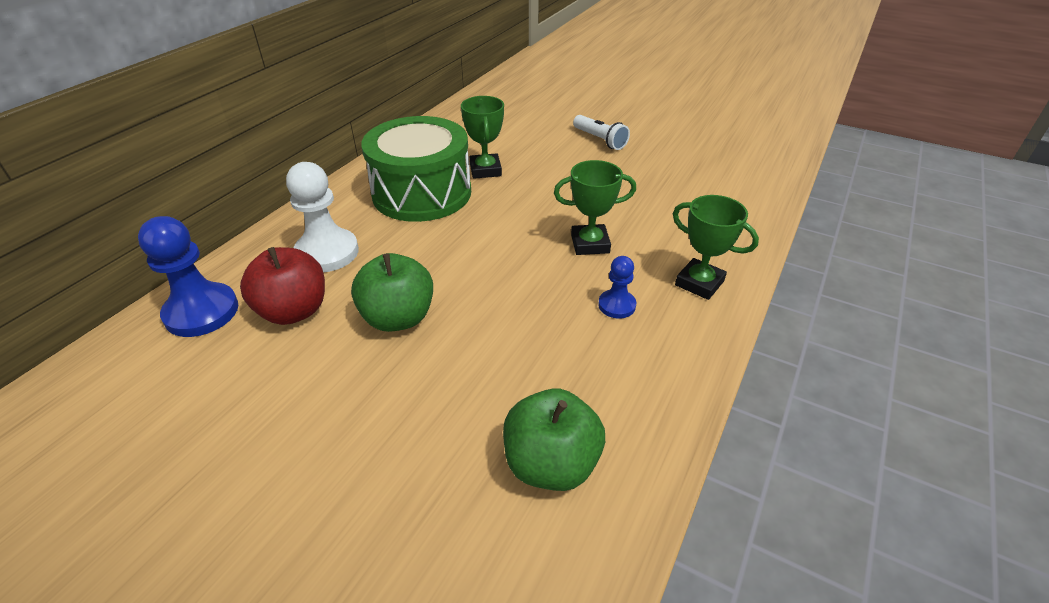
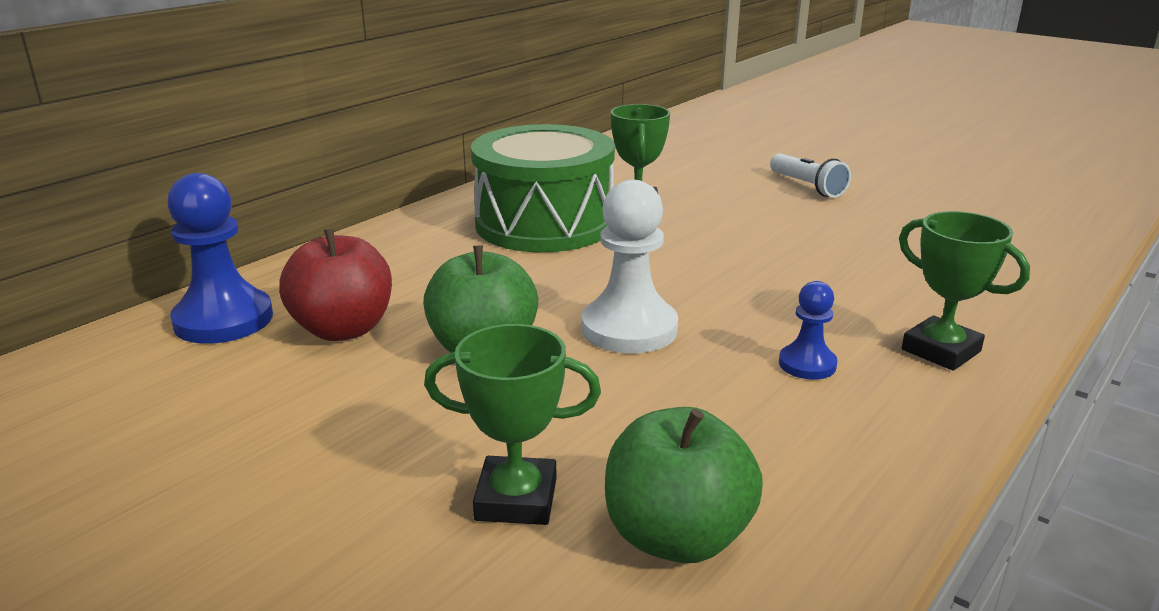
camera: 10 degrees right, 15 degrees down
(327, 252) = (402, 274): white pawn -> white pawn (629, 329)
(590, 244) = (776, 294): green trophy -> green trophy (516, 499)

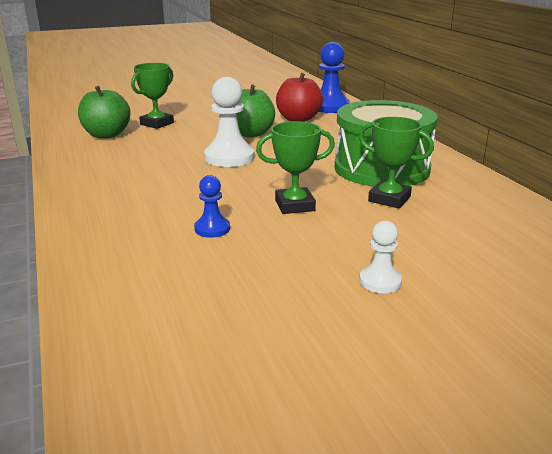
camera: 120 degrees right, 0 degrees up
(807, 187) = (380, 281): white flashlight -> white pawn
(807, 364) = (145, 179): blue pawn -> blue pawn (212, 229)
(941, 350) = (101, 211): green trophy -> green trophy (294, 205)

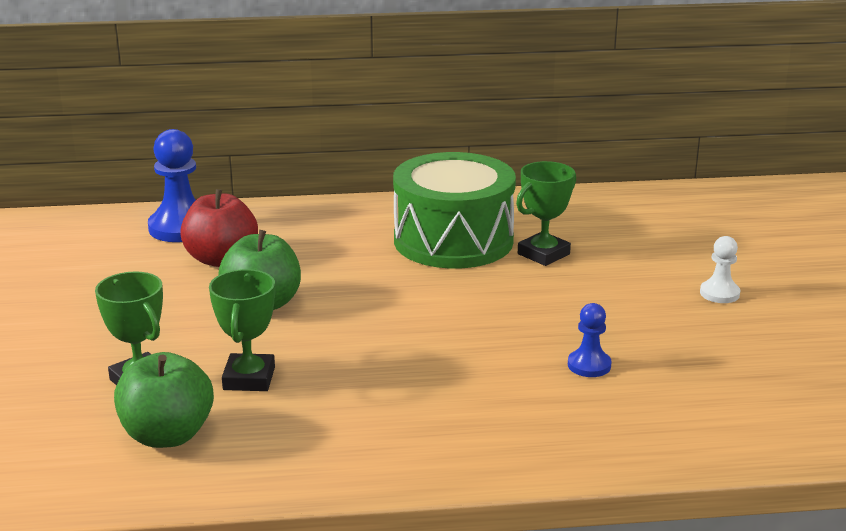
camera: 75 degrees left, 0 degrees up
(229, 157) = (357, 331): white pawn -> none
(294, 205) = (541, 308): green trophy -> green trophy (249, 378)

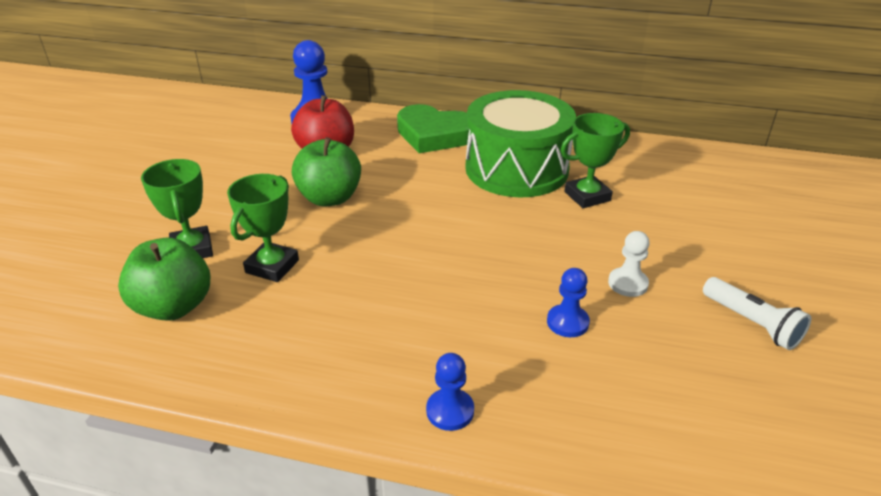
camera: 20 degrees right, 10 degrees up
(337, 221) = (434, 135): none -> green heart
(523, 455) = (450, 411): none -> blue pawn
(719, 293) = (735, 270): white pawn -> white pawn (628, 283)
(753, 333) = (751, 323): none -> white flashlight

